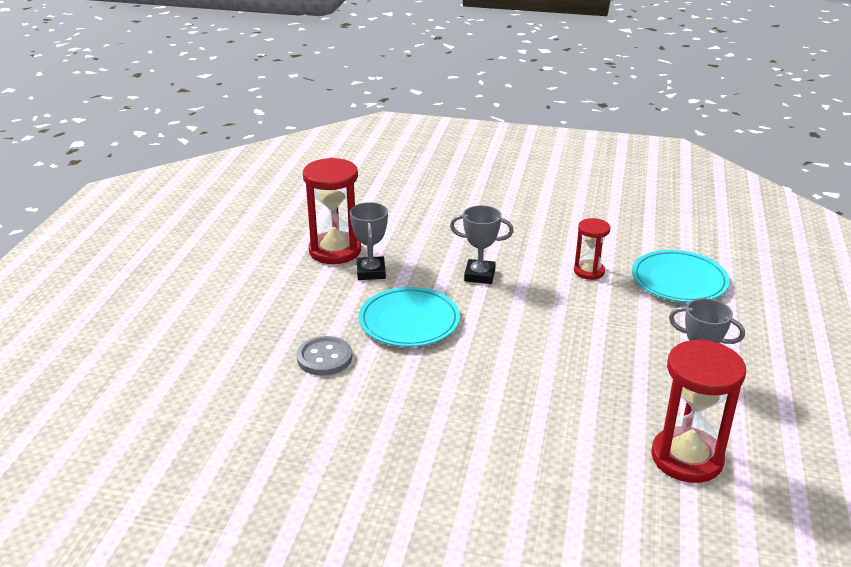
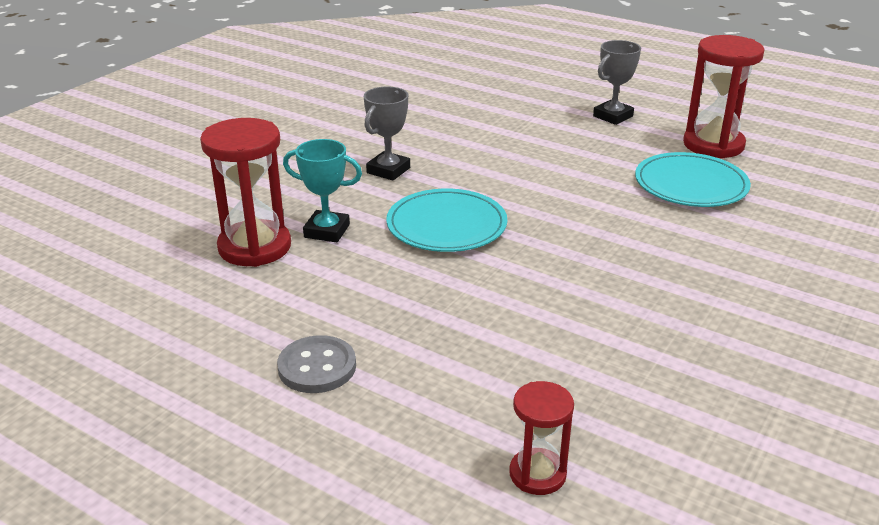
camera: 70 degrees left, 0 degrees up
(324, 358) = (486, 290): grey button -> grey button (317, 367)
(371, 272) = (327, 231): grey trophy -> turquoise trophy
(589, 271) = (426, 119): red hourglass -> red hourglass (537, 474)
(679, 280) = (470, 87): turquoise plate -> turquoise plate (690, 185)

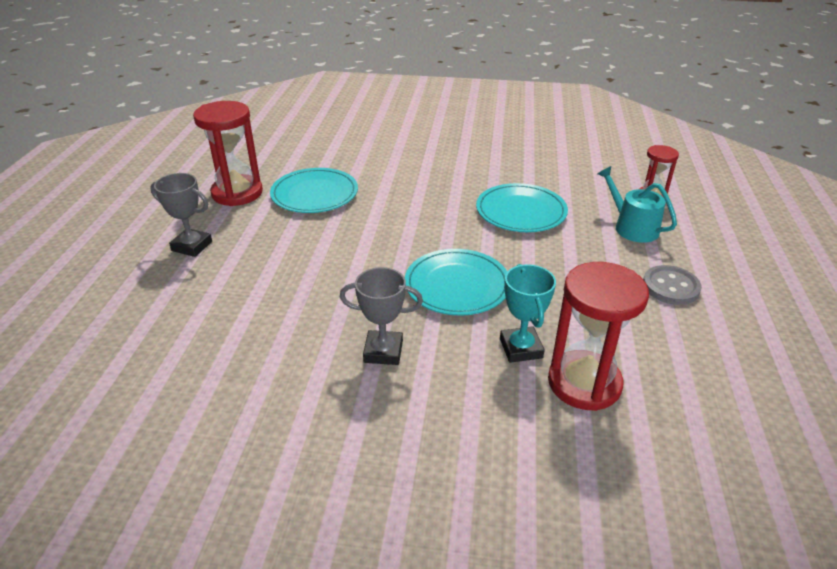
camera: 115 degrees left, 5 degrees up
(464, 401) = (632, 227): none -> turquoise watering can
(568, 315) = (521, 211): none -> turquoise plate

